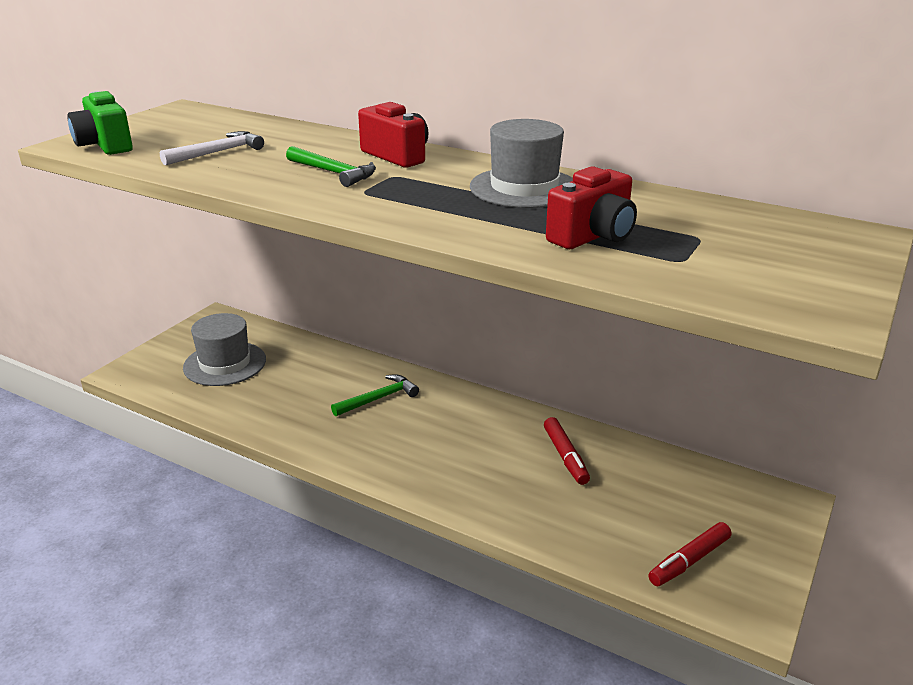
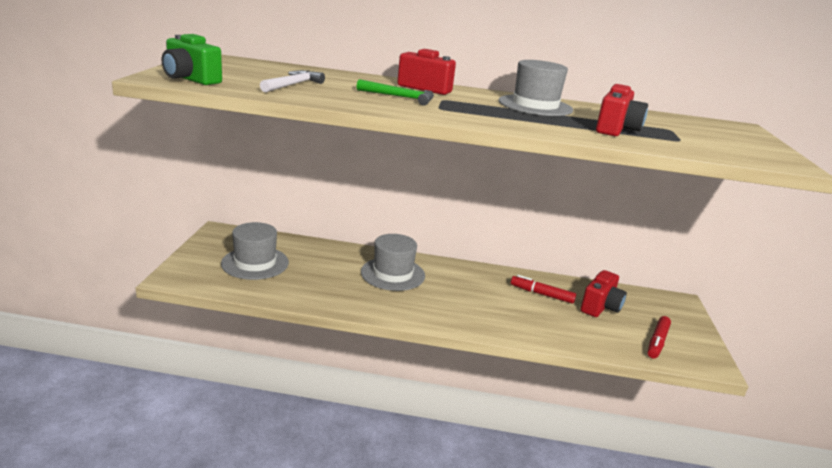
camera: 25 degrees left, 5 degrees down
(379, 398) = (393, 274): green hammer -> grey hat
(565, 456) = (541, 294): red marker -> red marker turned 150 degrees clockwise
(642, 490) = (600, 307): none -> red camera

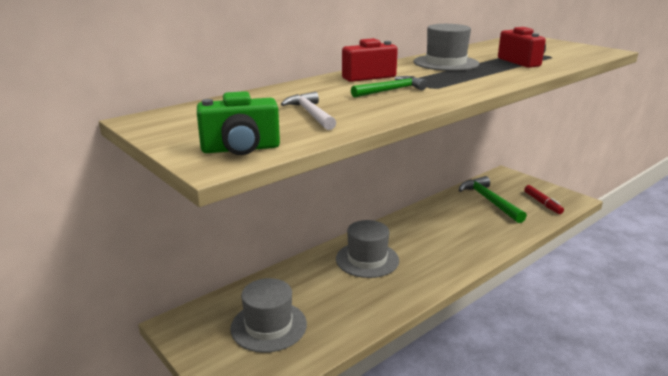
camera: 45 degrees left, 0 degrees up
(541, 294) = (455, 213): red marker -> none
(600, 307) = (489, 201): red camera -> green hammer

